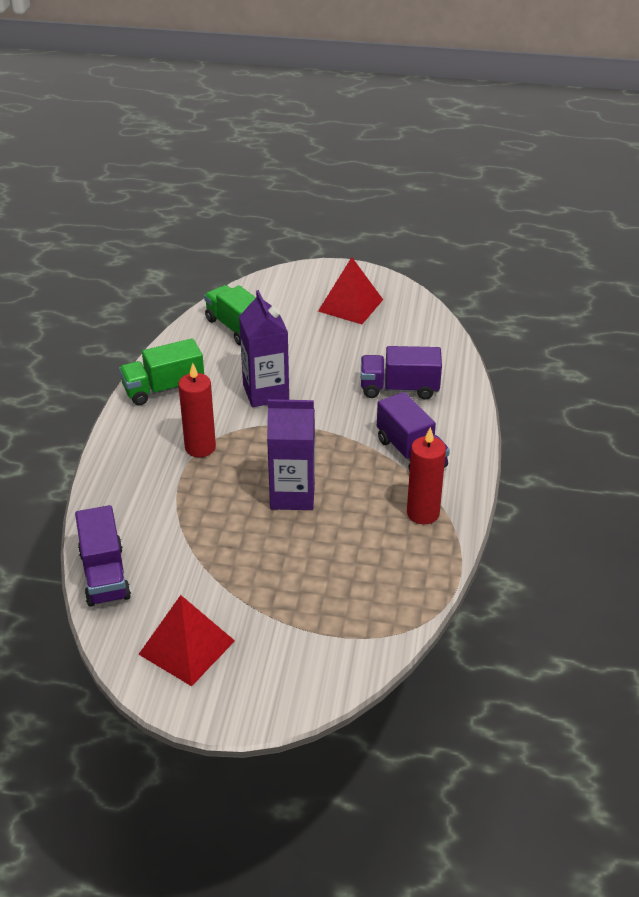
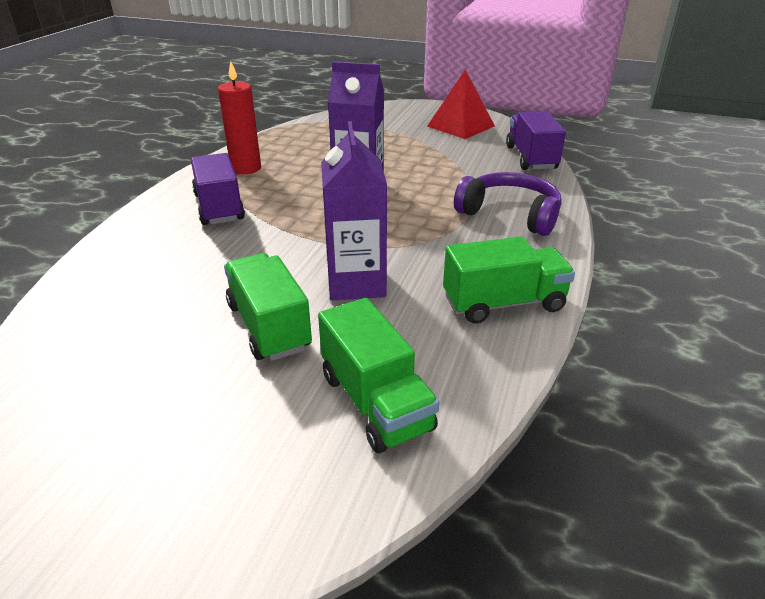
camera: 170 degrees left, 5 degrees down
(145, 475) = (510, 214): none -> purple headphones
(200, 447) = (450, 232): red candle -> none
(311, 358) = (269, 326): none -> green truck
(350, 305) = (129, 433): red pyramid -> none
(399, 388) = (174, 270): purple truck -> none

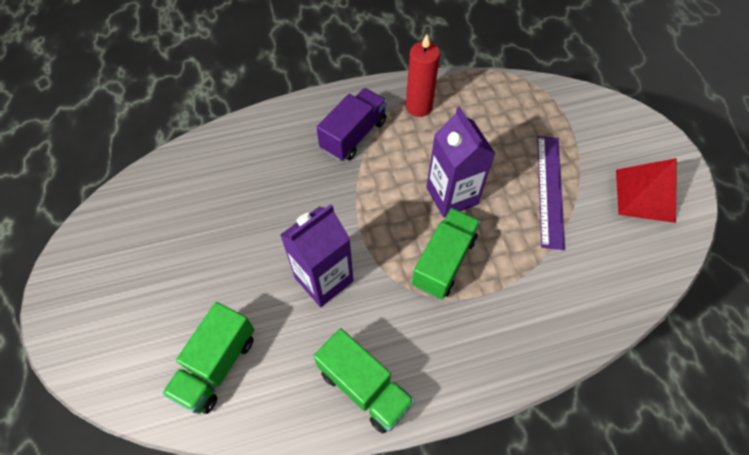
camera: 55 degrees right, 25 degrees up
(269, 326) = (248, 263): green truck -> green truck (444, 262)
(410, 151) = (550, 190): none -> purple ruler
(510, 214) = (500, 327): purple headphones -> none
(531, 158) = (630, 290): purple truck -> none

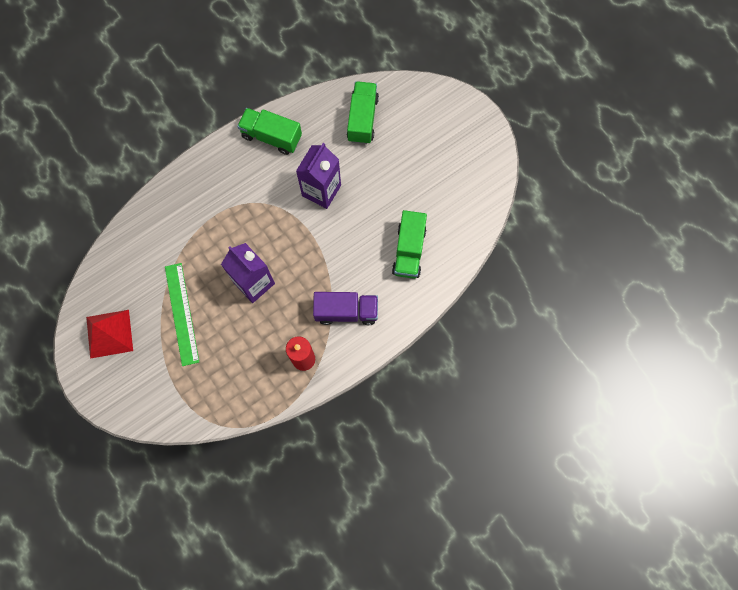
camera: 160 degrees right, 15 degrees up
(353, 135) = (346, 311): purple truck -> purple truck turned 105 degrees counterclockwise
(444, 262) = (246, 229): green truck -> green truck (409, 250)
(550, 190) = (182, 313): purple ruler -> green ruler

